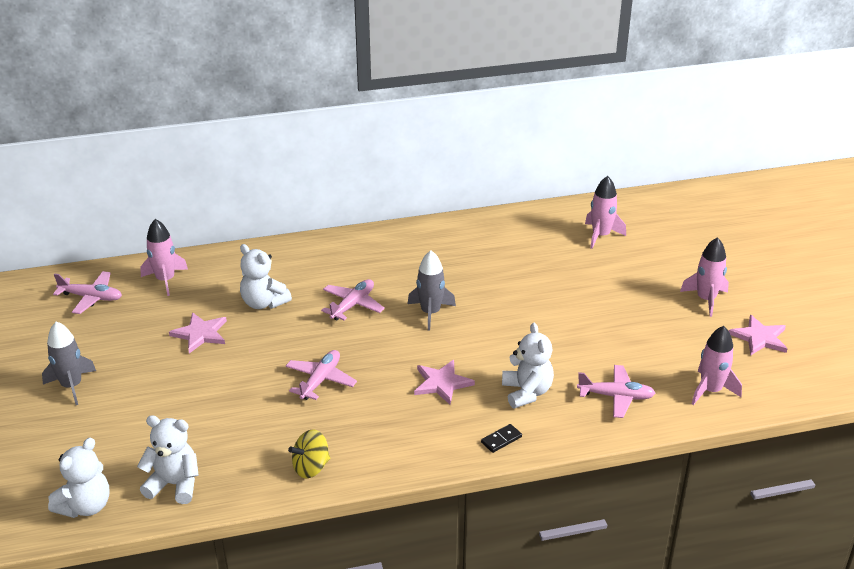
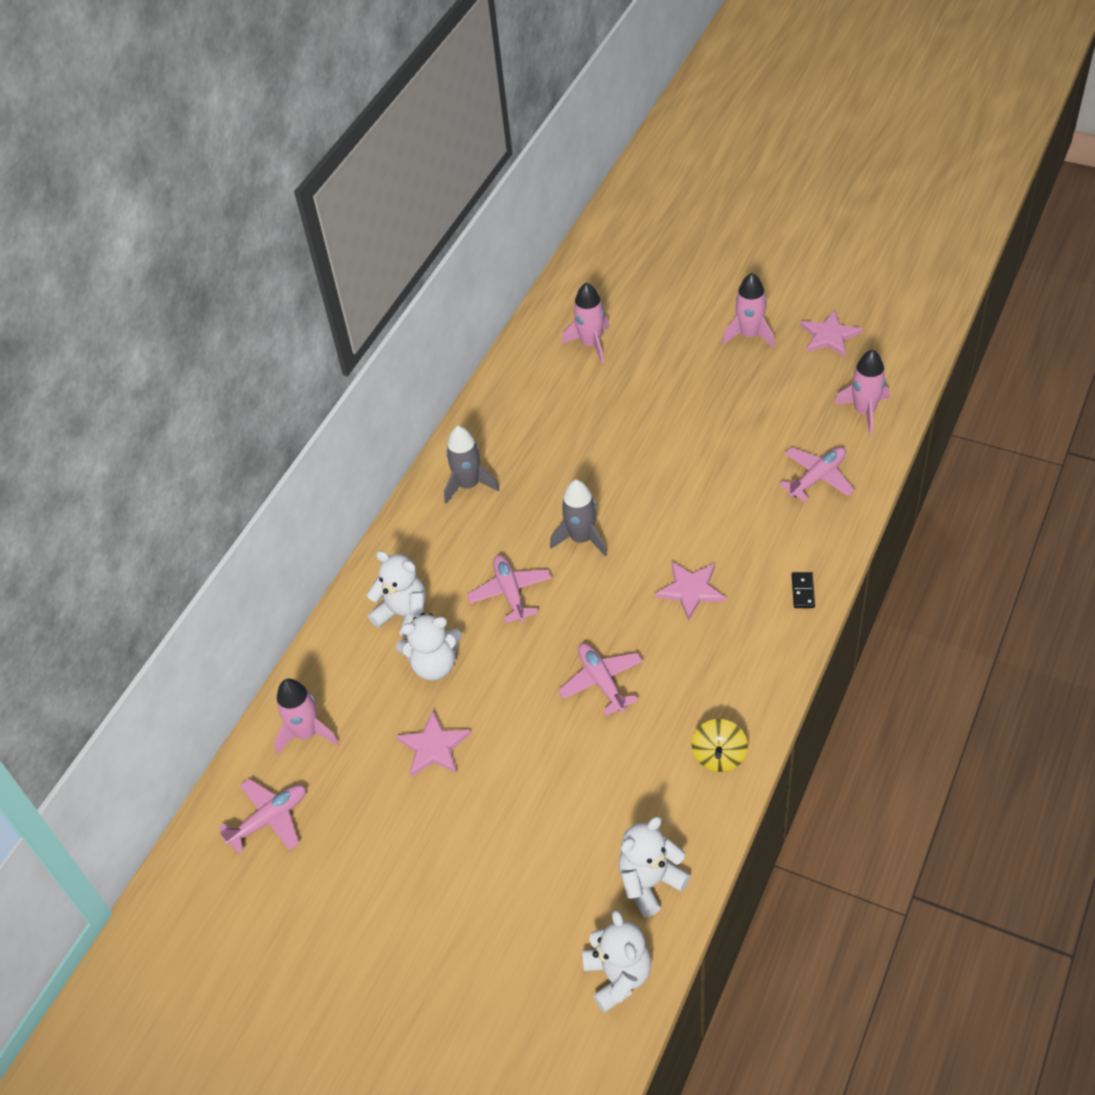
camera: 45 degrees left, 15 degrees up
(72, 386) = (413, 907): grey rocket -> grey rocket (468, 485)
(526, 392) = (758, 536): white teddy bear -> white teddy bear (404, 615)

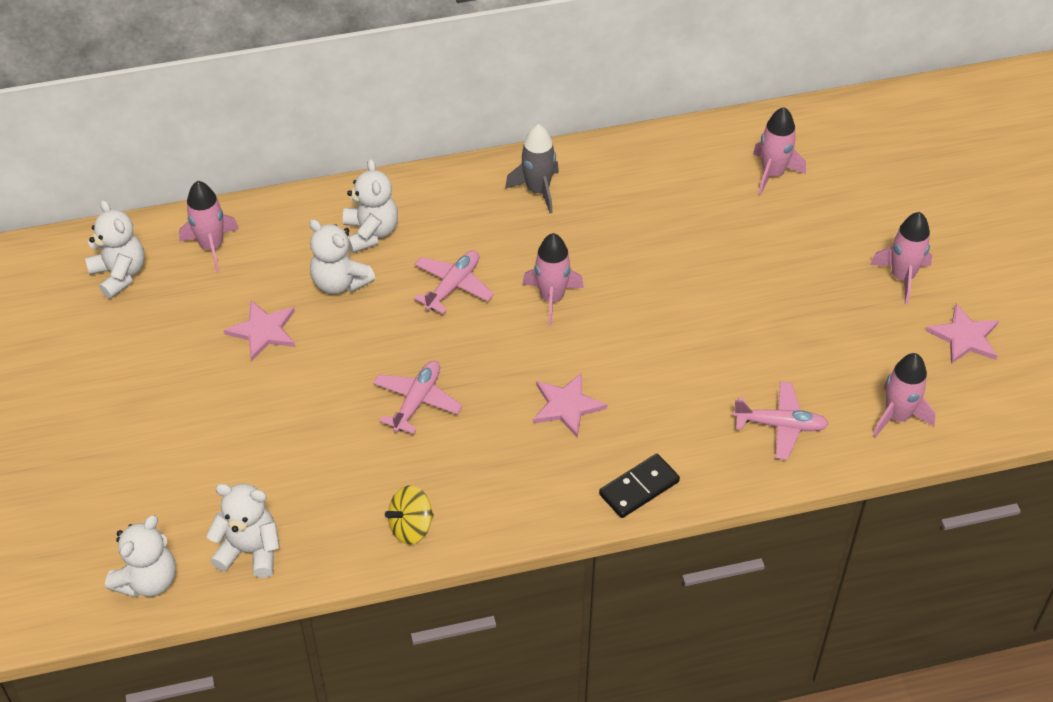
camera: 45 degrees right, 0 degrees up
(269, 819) = (120, 274): pink plane -> white teddy bear
(581, 539) = (552, 298): grey rocket -> pink rocket
(802, 591) = (639, 488): black domino -> black domino, size x1.62

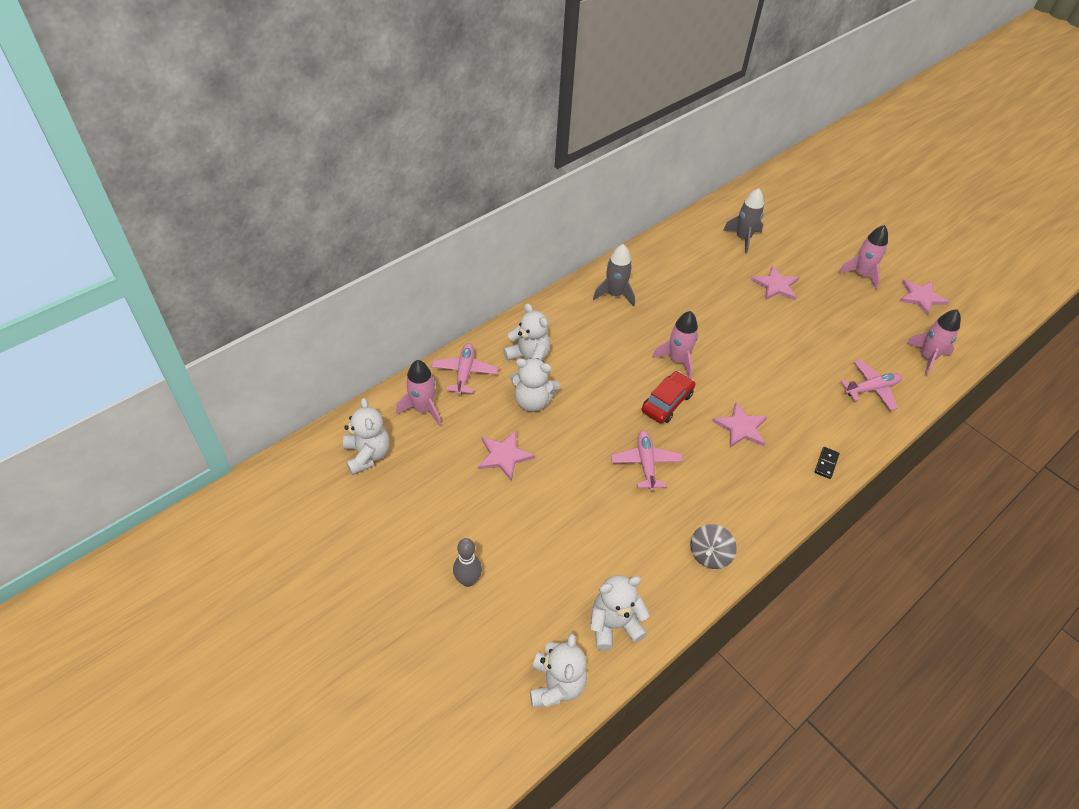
camera: 30 degrees left, 0 degrees up
(120, 274) = (367, 455): white teddy bear -> white teddy bear turned 45 degrees clockwise
(133, 443) = (468, 580): none -> grey bowling pin
(411, 527) = (709, 555): yellow spinning top -> grey spinning top
(453, 286) = (609, 375): pink plane -> pink plane (464, 372)
(498, 343) = (667, 402): none -> red car
(639, 488) = (826, 463): black domino -> black domino, size x0.62
(764, 251) = (776, 285): none -> pink star
(773, 173) = (743, 238): pink rocket -> grey rocket

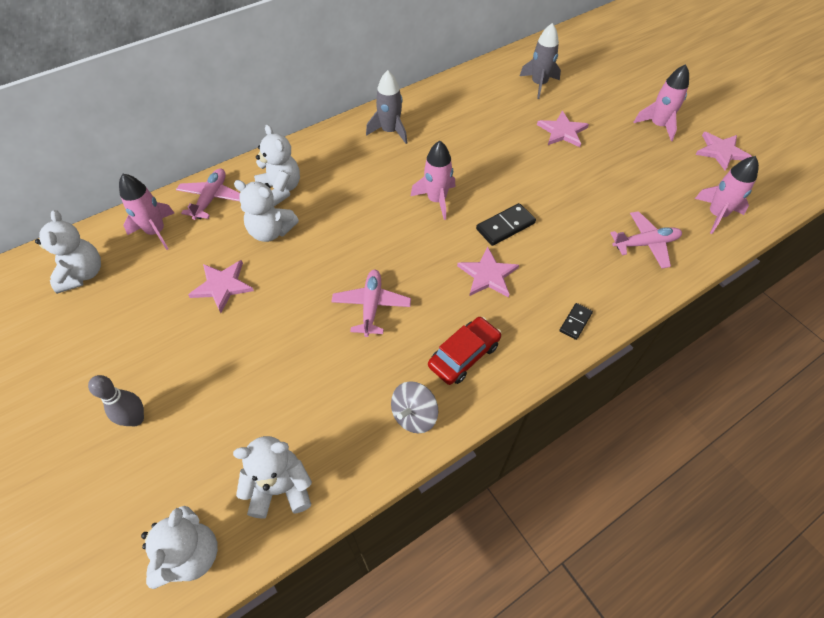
camera: 10 degrees right, 5 degrees up
(667, 402) = (413, 243): red car -> red car (464, 355)
(745, 381) = (505, 226): none -> black domino

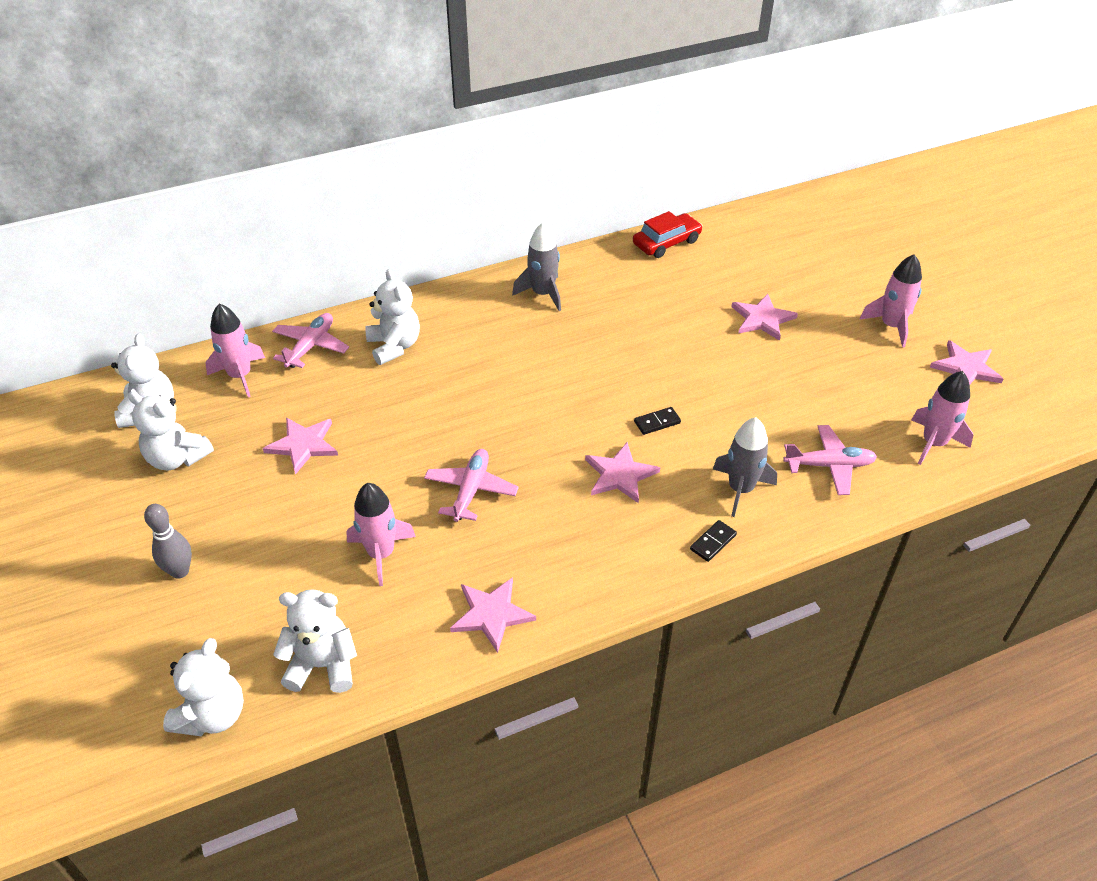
camera: 10 degrees right, 10 degrees down
(271, 231) = (372, 392): white teddy bear -> white teddy bear (177, 458)
(414, 415) = (491, 614): grey spinning top -> pink star
(436, 200) = (580, 381): pink rocket -> pink rocket (381, 554)
(464, 355) = (567, 559): red car -> red car (666, 243)
(505, 226) = (657, 422): black domino -> black domino, size x0.62
(539, 84) = (748, 258): grey rocket -> grey rocket (740, 489)

